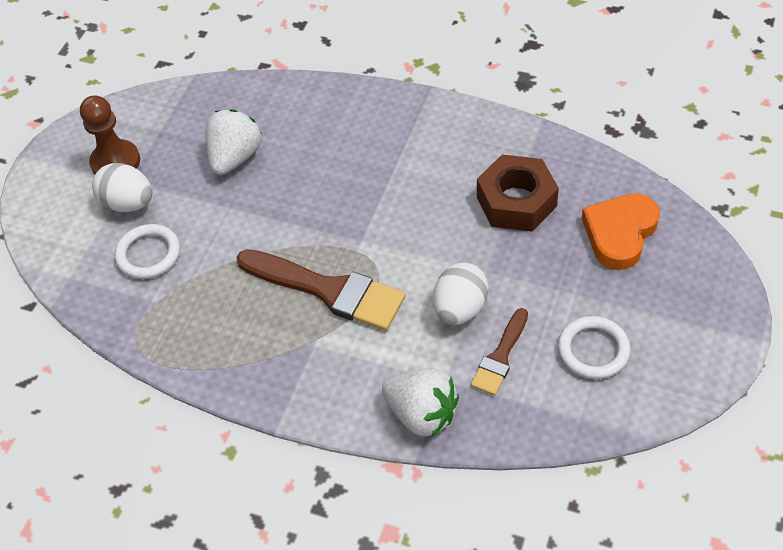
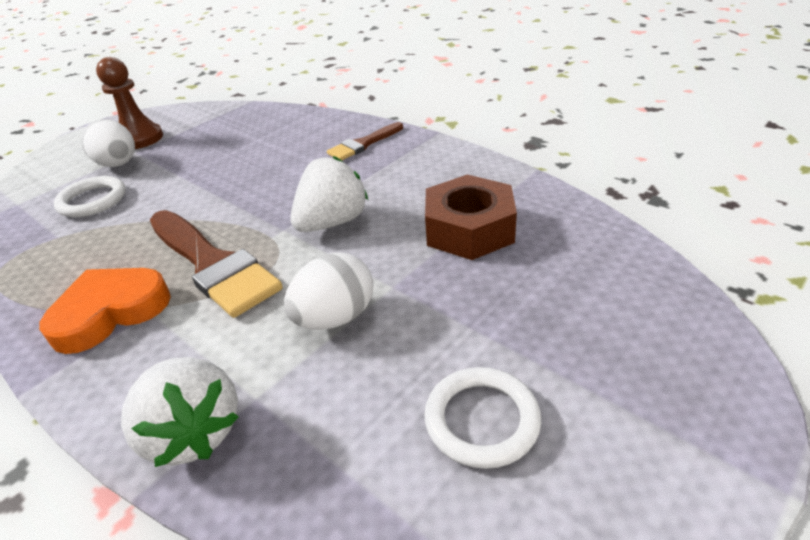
camera: 20 degrees right, 15 degrees down
(235, 157) = (230, 150): white strawberry -> white strawberry (332, 222)
(500, 357) = (346, 389): brown brush -> brown brush (363, 144)
(620, 233) = (584, 286): orange heart -> orange heart (110, 312)

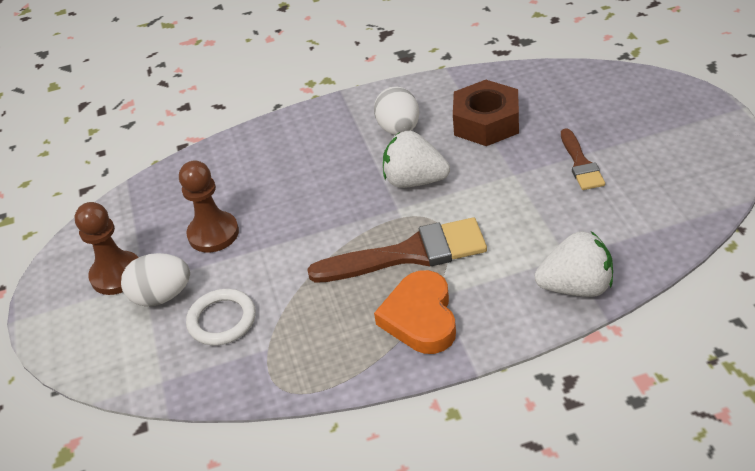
camera: 55 degrees left, 5 degrees up
(202, 155) = (213, 234): none -> brown pawn
(332, 222) = (414, 181): white strawberry -> white strawberry turned 60 degrees counterclockwise
(335, 318) = (524, 206): white egg -> white egg (399, 129)
(363, 144) = (313, 134): brown brush -> brown brush (581, 164)
(482, 420) = (646, 175): white ring -> none

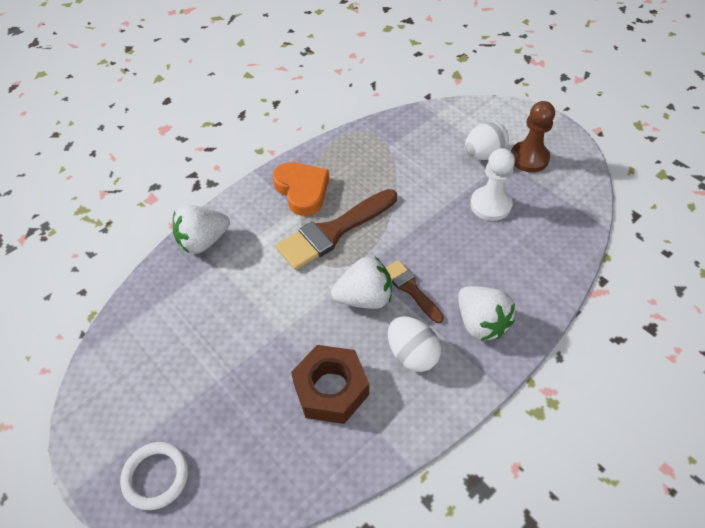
camera: 150 degrees right, 10 degrees up
(213, 234) = (490, 205): brown pawn -> white pawn
(222, 320) = (430, 152): white ring -> white ring (156, 477)
(321, 136) = (480, 323): none -> white strawberry
(581, 164) = (224, 360): brown brush -> brown brush (410, 289)

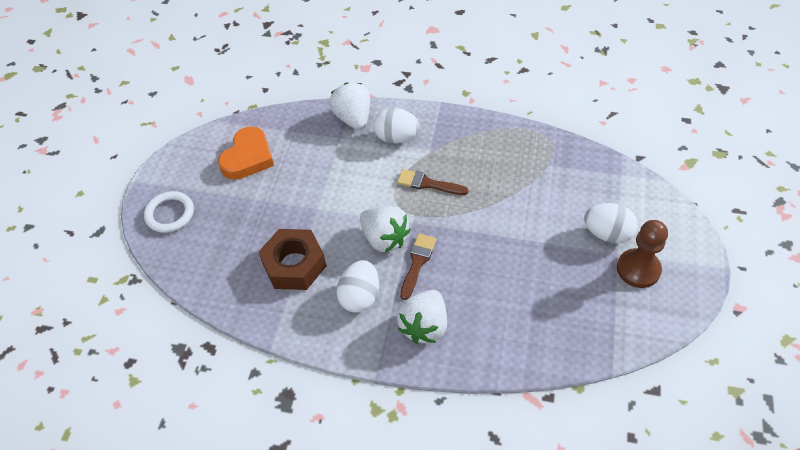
camera: 55 degrees right, 0 degrees up
(203, 241) = (353, 118): white strawberry -> white strawberry turned 45 degrees clockwise
(260, 223) = (396, 138): none -> white egg
(302, 190) = (449, 141): orange heart -> orange heart (248, 157)
(333, 232) = (428, 183): brown brush -> brown brush, size x0.56
(490, 205) = (553, 269): white pawn -> none

